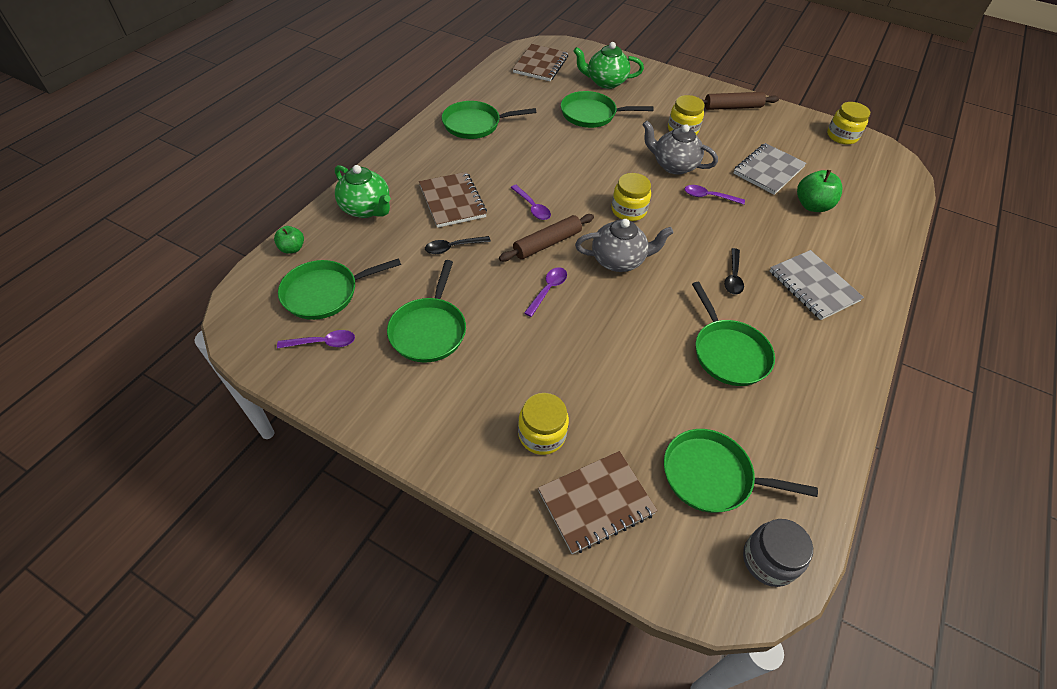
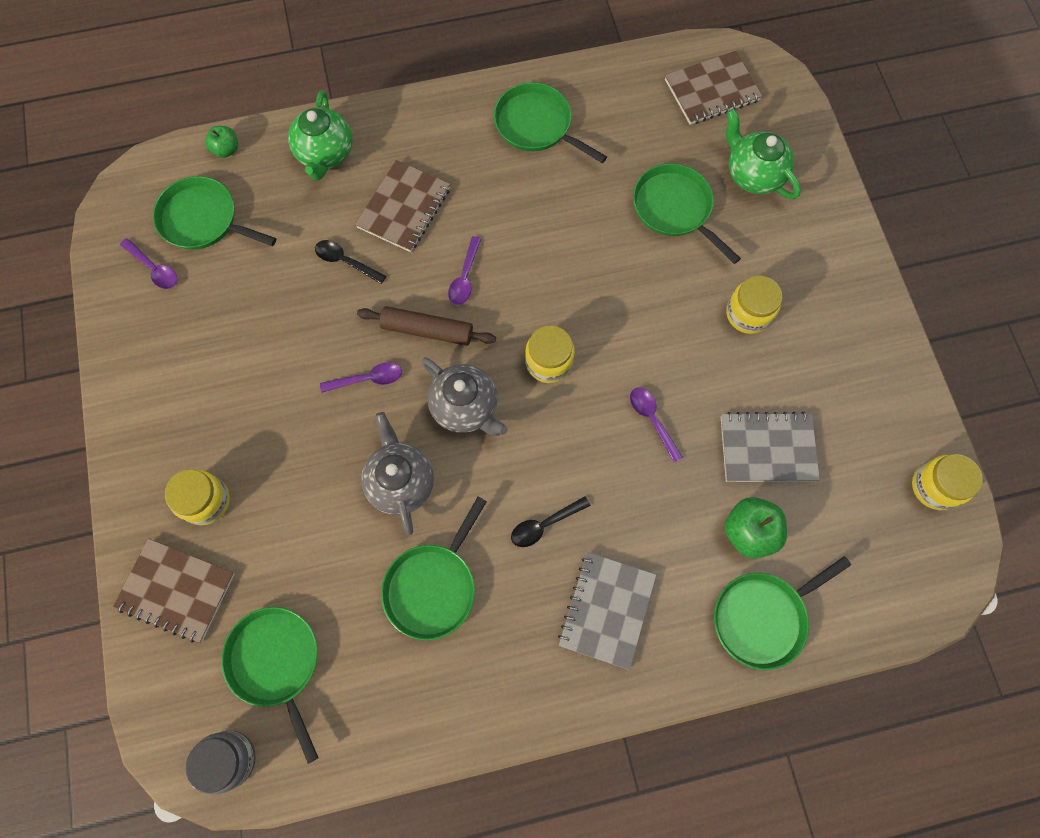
camera: 50 degrees right, 20 degrees up
(429, 330) = (235, 329): green pan -> green pan (762, 617)
(673, 165) = (670, 350): grey teapot -> grey teapot (400, 482)
(732, 107) = (857, 332): brown rolling pin -> none

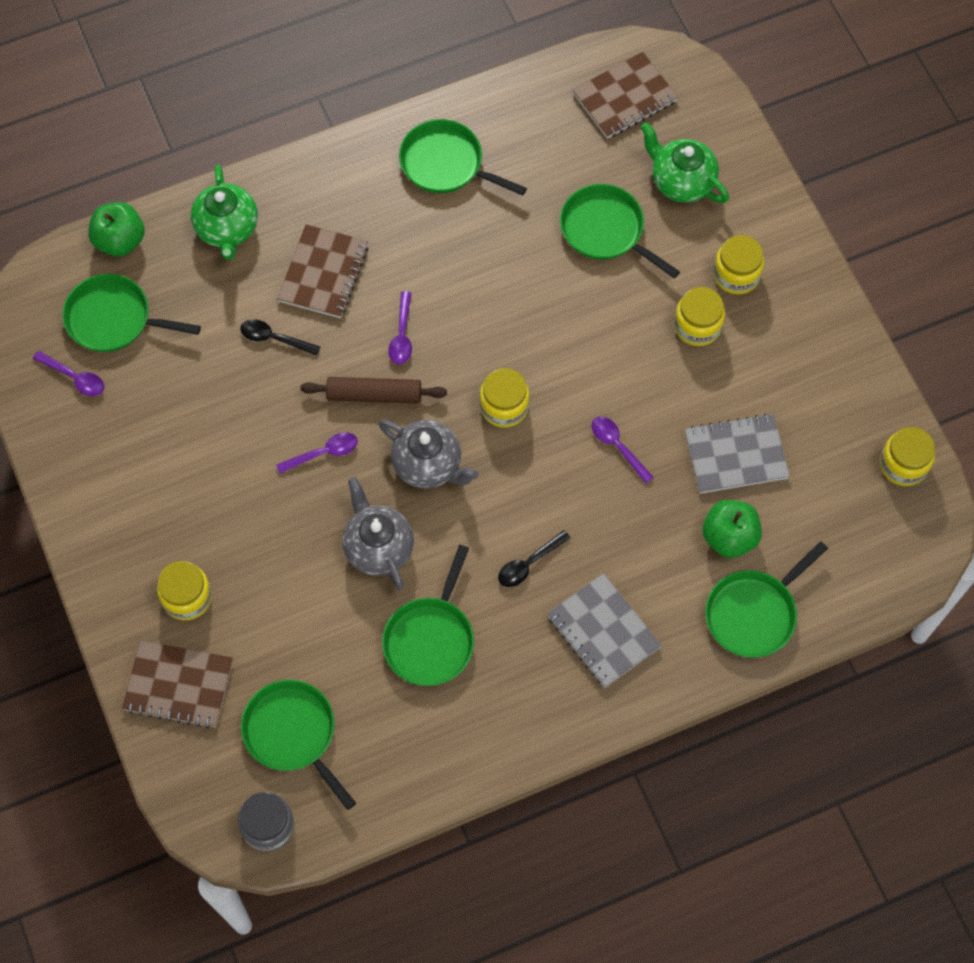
camera: 10 degrees left, 5 degrees down
(226, 150) = (120, 241): green apple -> green apple, size x1.64
(606, 610) = (603, 632): grey notebook -> grey notebook turned 45 degrees counterclockwise
(793, 270) = (736, 275): none -> yellow jar

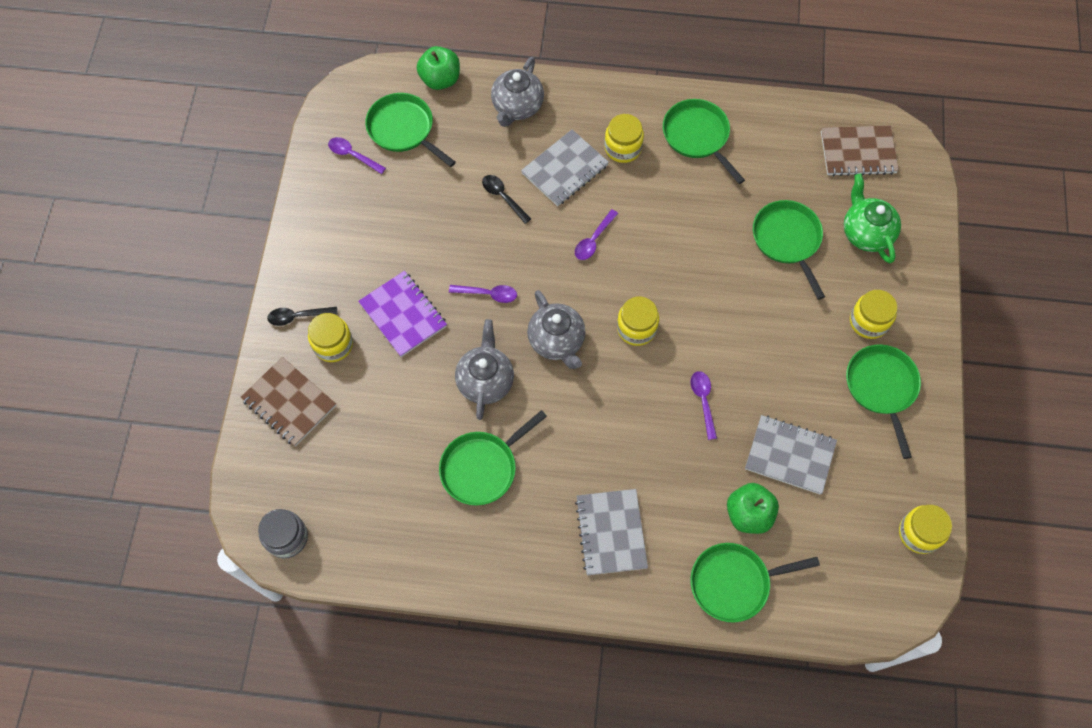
camera: 30 degrees right, 0 degrees up
(74, 377) = (353, 155): purple spoon -> purple spoon turned 150 degrees clockwise
(227, 229) = (517, 107): green teapot -> grey teapot
(244, 524) = (403, 315): none -> purple notebook
(292, 733) = (344, 480): green pan -> green pan (881, 387)
(324, 273) = (565, 169): brown notebook -> grey notebook
(374, 394) = (548, 271): brown rolling pin -> none
(529, 563) = (586, 452): black spoon -> black spoon (298, 316)
(697, 326) = (816, 344): yellow jar -> yellow jar (623, 148)

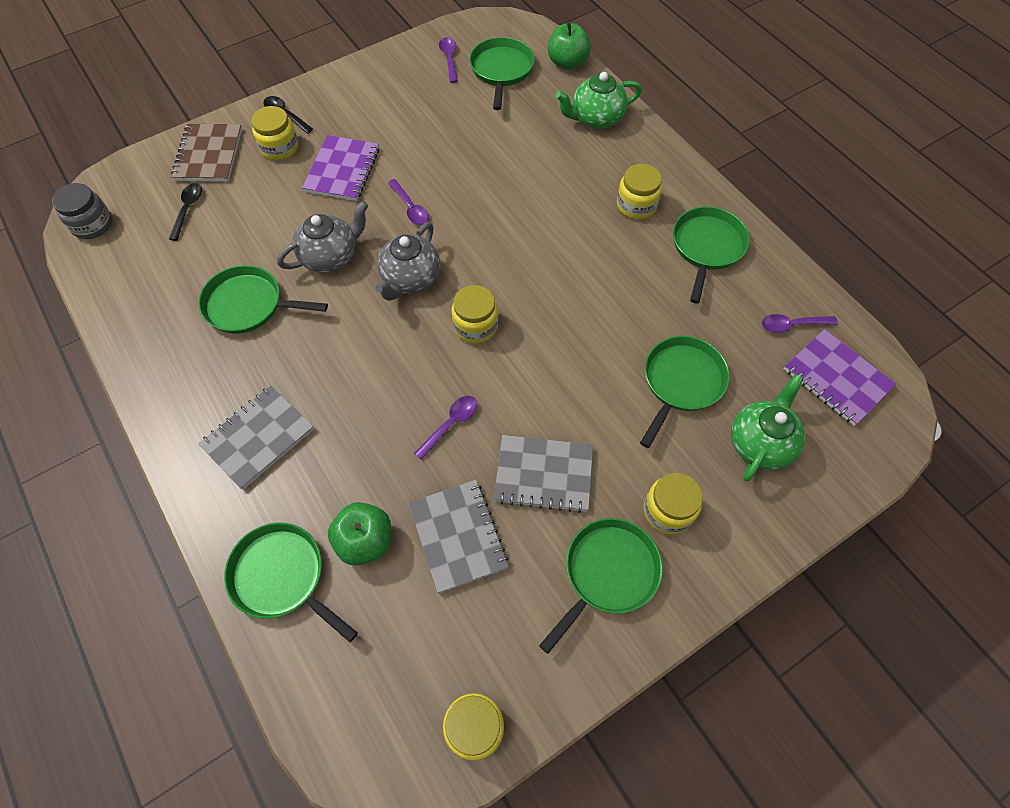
camera: 50 degrees right, 5 degrees down
(503, 197) = (506, 162): black spoon -> black spoon (188, 209)
(517, 107) = (596, 118): grey teapot -> green teapot
(565, 169) = (573, 182): grey notebook -> grey notebook (543, 475)
(593, 240) = (529, 242): purple spoon -> purple spoon (792, 325)
(858, 152) = (836, 378): brown notebook -> purple notebook

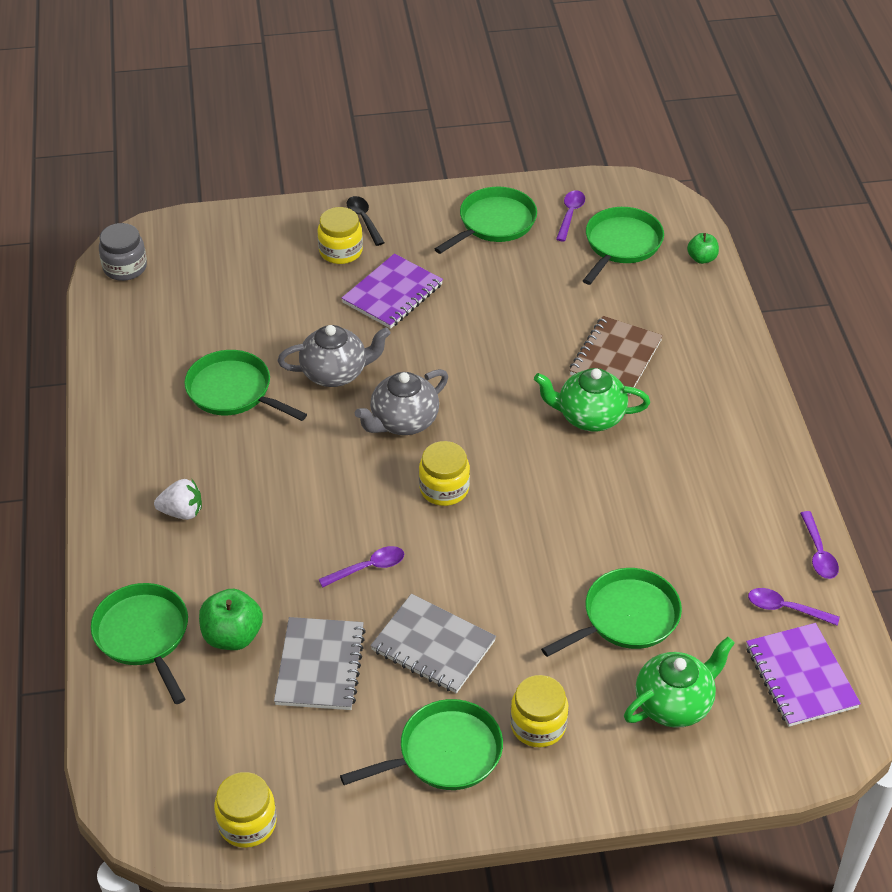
camera: 25 degrees right, 15 degrees down
(188, 209) = (220, 283): black spoon -> none
(208, 155) = (267, 236): brown notebook -> brown notebook (615, 357)
(258, 438) = (182, 512): grey notebook -> white strawberry
(410, 207) = (442, 353): purple spoon -> purple spoon (818, 552)
(567, 63) = (701, 258): green apple -> green apple, size x0.61
(596, 118) = (698, 328): green teapot -> green teapot (589, 417)
(636, 205) = (687, 431): yellow jar -> none
(707, 247) = (740, 499): green pan -> green pan (494, 223)

